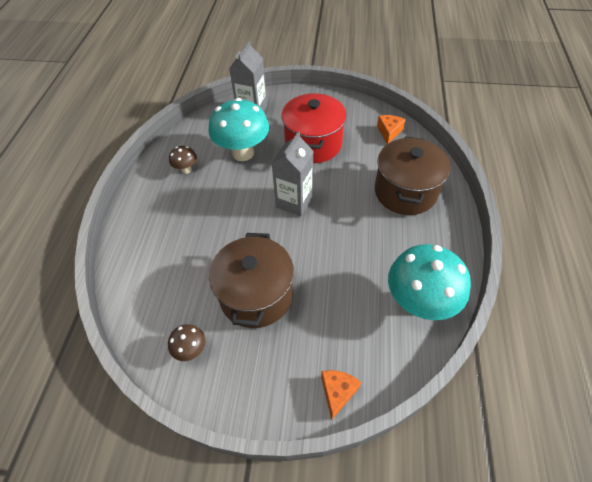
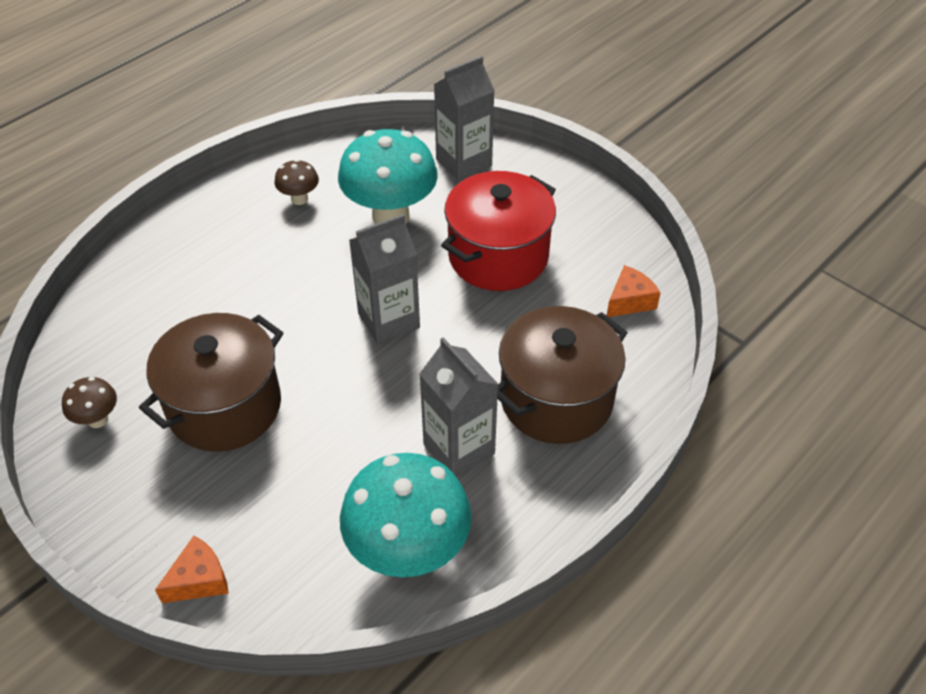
camera: 35 degrees right, 5 degrees down
(389, 240) = (459, 449): none -> grey carton

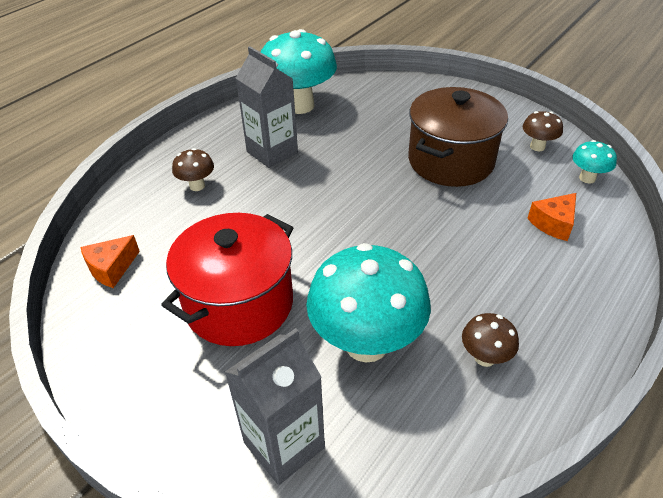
camera: 175 degrees right, 5 degrees down
(76, 362) = (587, 178): none -> turquoise mushroom
(199, 580) = (417, 87): orange cheese -> orange cheese (553, 223)
(389, 320) = (341, 230): grey carton -> none
(556, 399) = (197, 186): brown pot -> brown mushroom

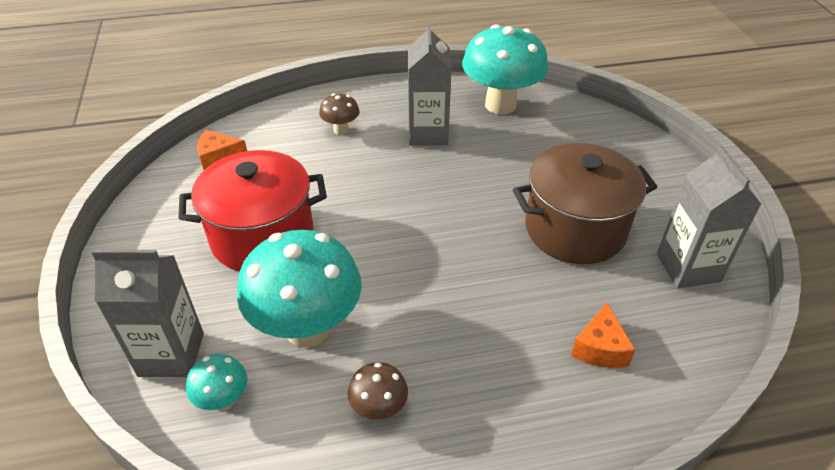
camera: 40 degrees right, 0 degrees up
(537, 147) = (688, 267): brown mushroom -> grey carton
(553, 223) = (600, 348): orange cheese -> orange cheese turned 75 degrees counterclockwise
(587, 178) = (702, 331): turquoise mushroom -> turquoise mushroom (224, 400)

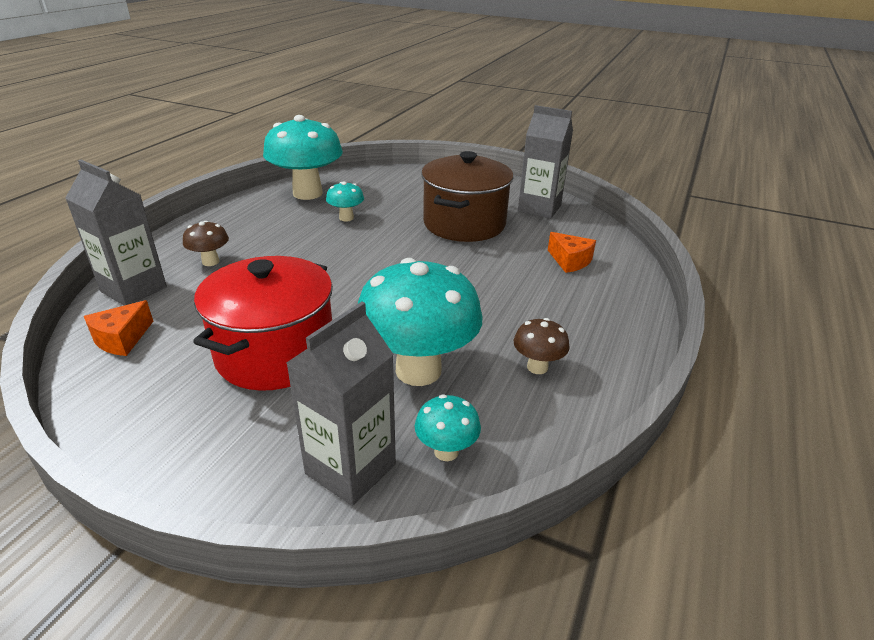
camera: 55 degrees left, 10 degrees down
(428, 133) = (286, 230): grey carton -> grey carton (134, 289)
(488, 151) = (346, 218): none -> turquoise mushroom

